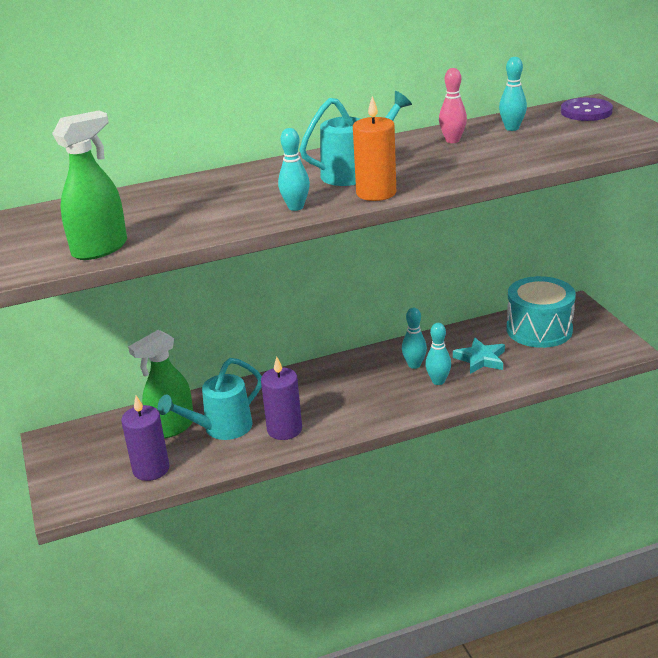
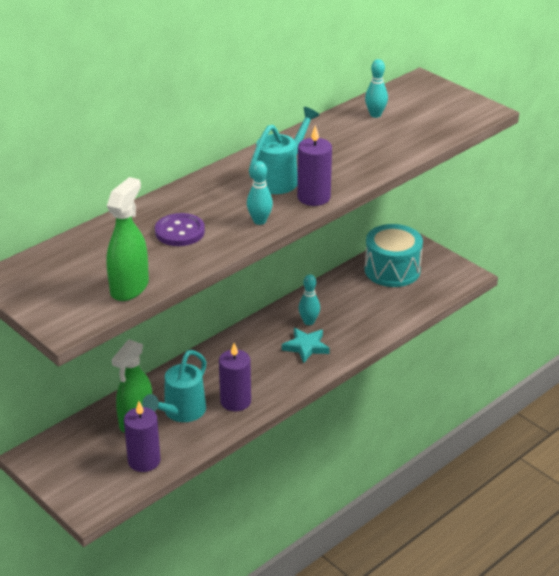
camera: 25 degrees left, 5 degrees up
(376, 193) = (313, 197): orange candle -> purple candle
(438, 381) = (336, 332): turquoise bowling pin -> none
(452, 140) = (336, 134): pink bowling pin -> none
(480, 359) = (360, 306): turquoise star -> turquoise star (306, 347)
(586, 112) = (422, 90): purple button -> purple button (180, 232)

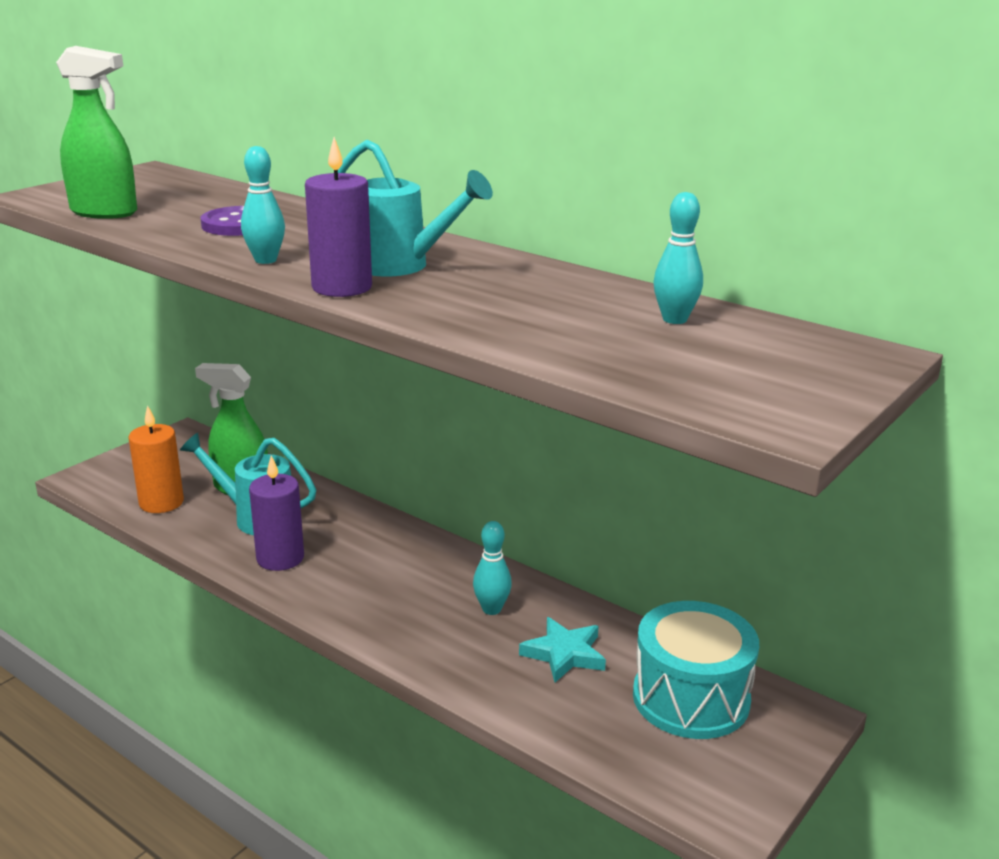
camera: 80 degrees right, 10 degrees down
(144, 461) = (161, 502): purple candle -> orange candle
(306, 347) = (421, 612): turquoise star -> turquoise star (564, 654)

